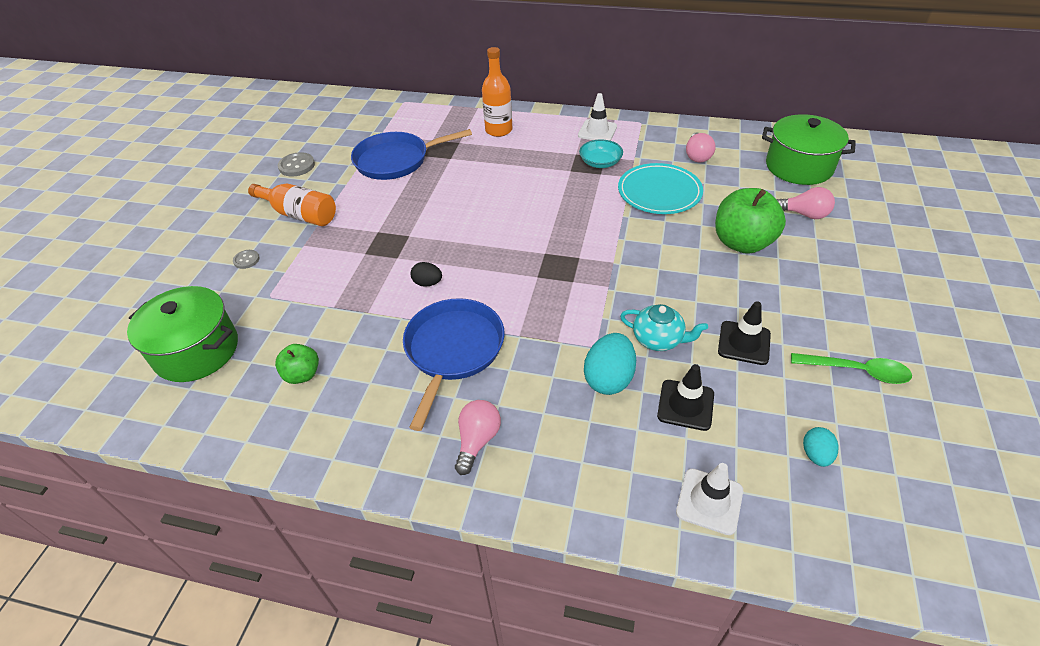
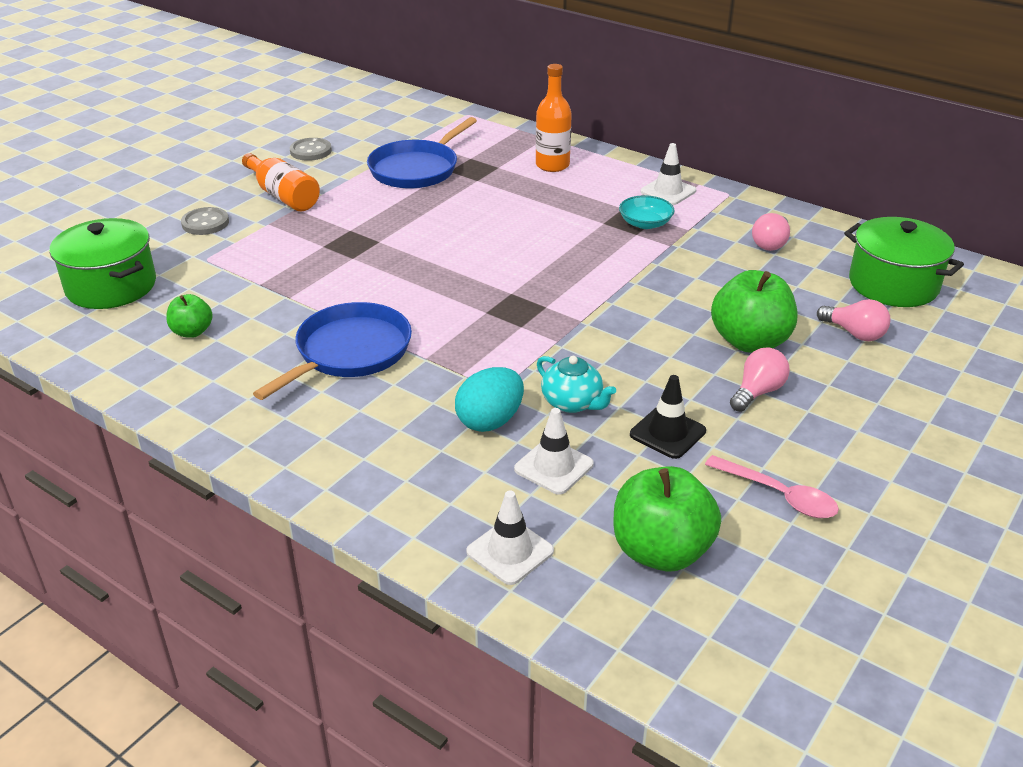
camera: 20 degrees right, 10 degrees down
(246, 260) = (205, 223): grey button -> grey button, size x1.65
(395, 160) = (416, 169): blue pan -> blue pan turned 60 degrees counterclockwise
(427, 283) = (367, 288): black egg -> none
(477, 440) = (317, 432): pink light bulb -> pink light bulb (757, 392)
(659, 192) = (692, 268): turquoise plate -> none
(685, 405) = (553, 467): black traffic cone -> white traffic cone
(816, 455) = (661, 551): turquoise egg -> green apple
(857, 371) = (779, 495): green spoon -> pink spoon

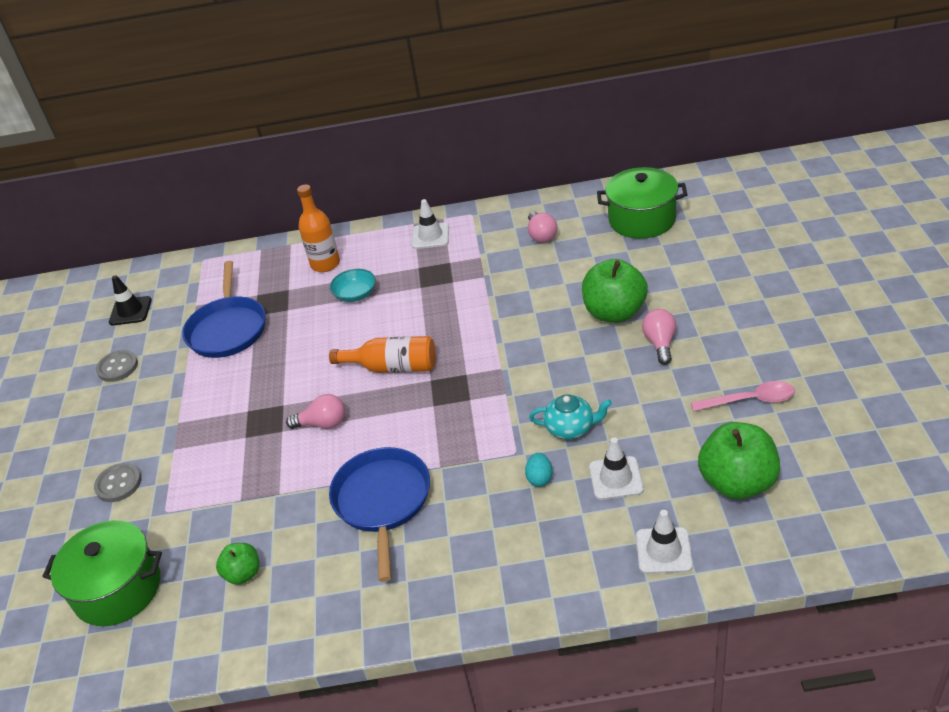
camera: 35 degrees left, 5 degrees up
(283, 196) = (151, 419): orange bottle -> orange bottle (393, 367)
(490, 421) = (539, 478): turquoise egg -> turquoise egg, size x0.57
(645, 223) = (447, 270): turquoise bowl -> turquoise bowl (355, 294)
(667, 433) = (647, 407): black traffic cone -> black traffic cone (130, 311)
(854, 333) = (661, 267): pink light bulb -> pink light bulb (323, 424)

